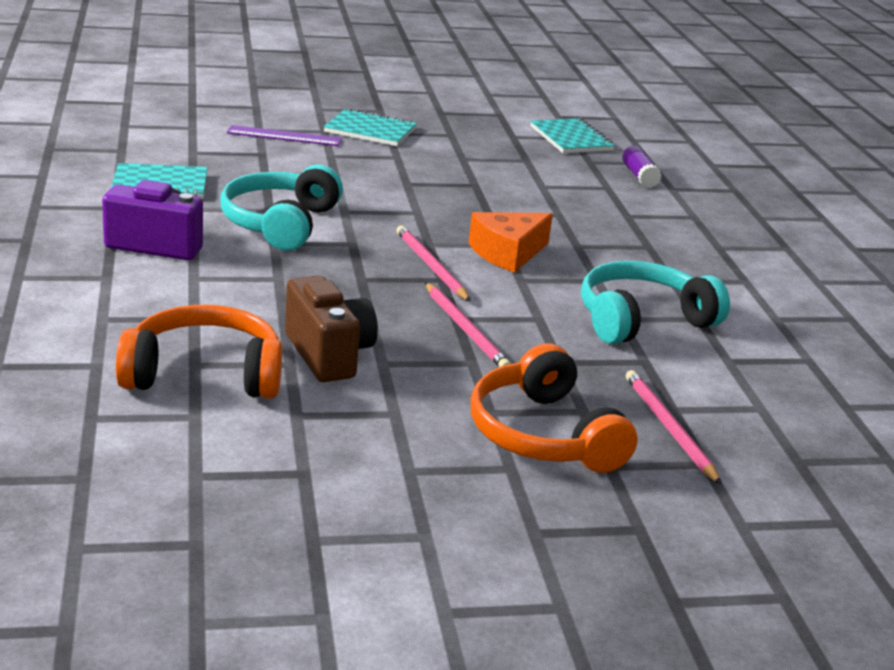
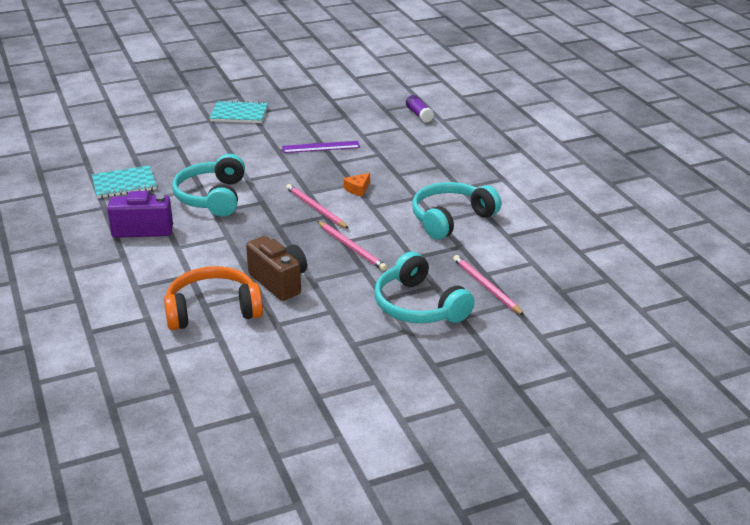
camera: 10 degrees left, 5 degrees up
(284, 136) = (186, 130): purple ruler -> purple ruler (321, 147)
(507, 253) = (357, 189): orange cheese -> orange cheese, size x0.54
(544, 434) = (419, 306): orange headphones -> turquoise headphones
(571, 138) = (368, 94): turquoise notebook -> none

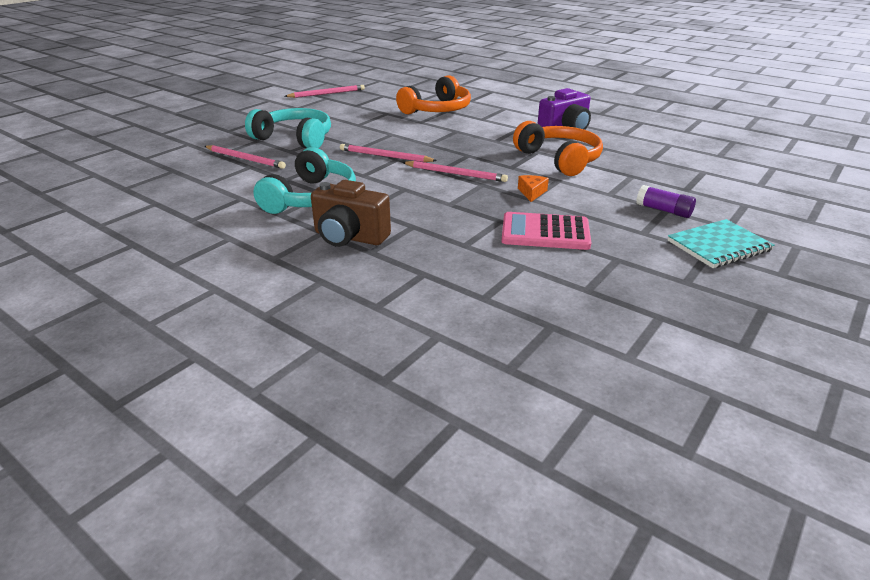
camera: 150 degrees right, 0 degrees up
(124, 184) = (649, 150): turquoise notebook -> none
(212, 197) = (559, 159): turquoise headphones -> orange headphones
(279, 282) = (414, 128): brown camera -> brown camera (349, 237)
(307, 410) = (327, 94): none -> pink pencil
(321, 147) = (545, 232): purple ruler -> pink calculator
(357, 189) = (438, 199): orange cheese -> orange cheese (532, 192)
(419, 115) = (485, 334): purple glue stick -> purple glue stick (663, 210)

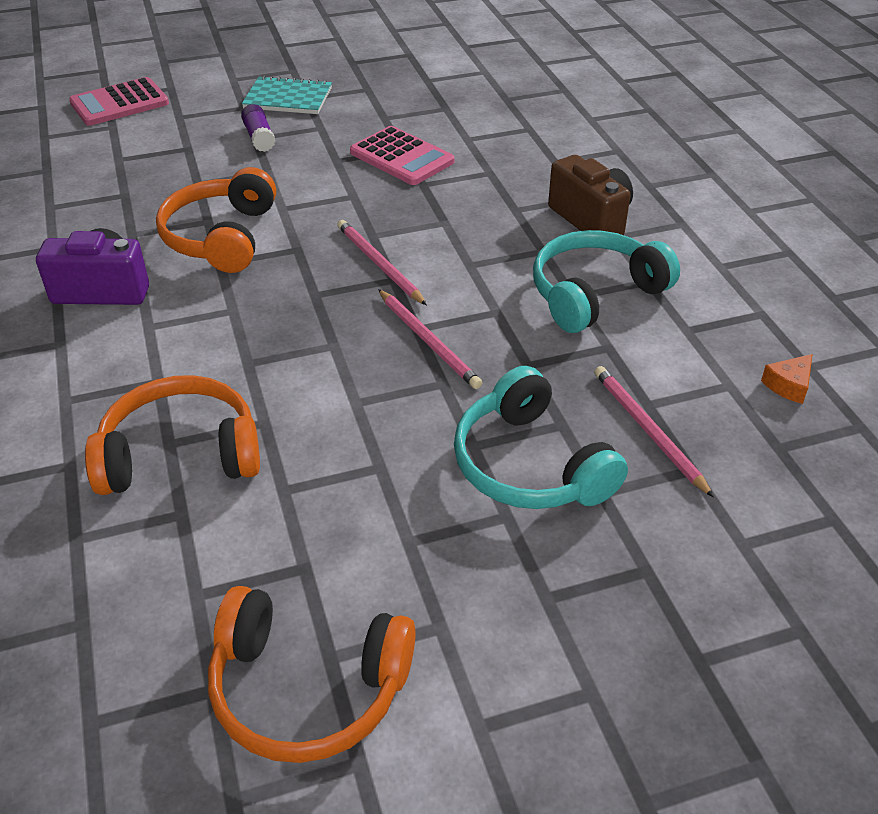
camera: 145 degrees left, 10 degrees up
(327, 94) = (307, 688): pink pencil -> orange headphones
(532, 192) = (339, 202): orange cheese -> orange cheese (788, 385)
(802, 198) = (119, 103): none -> pink calculator

